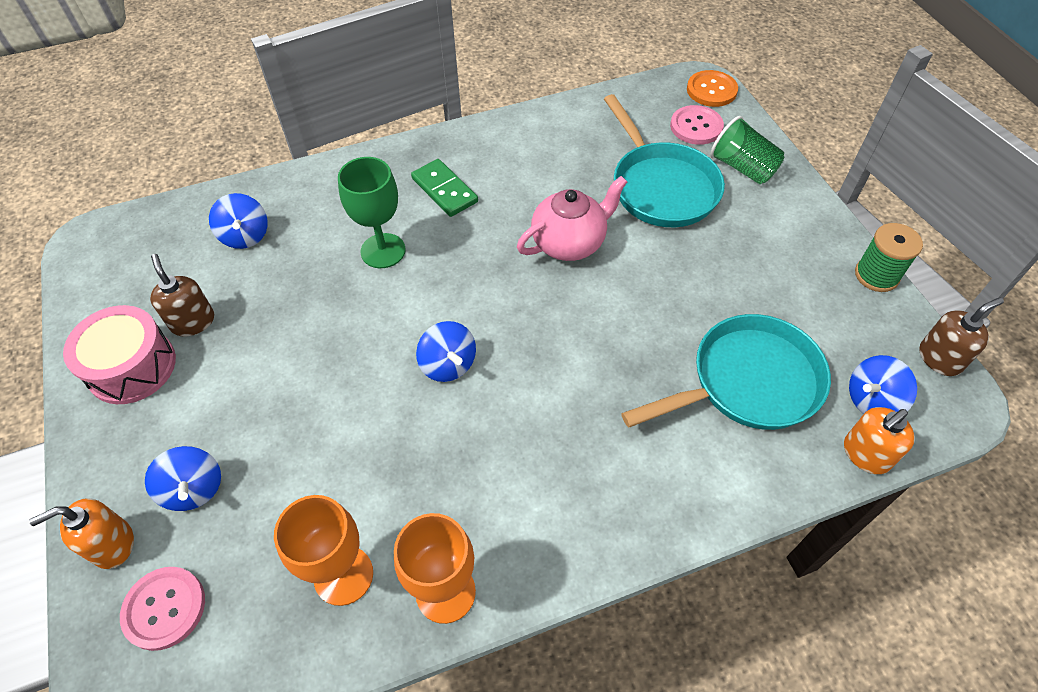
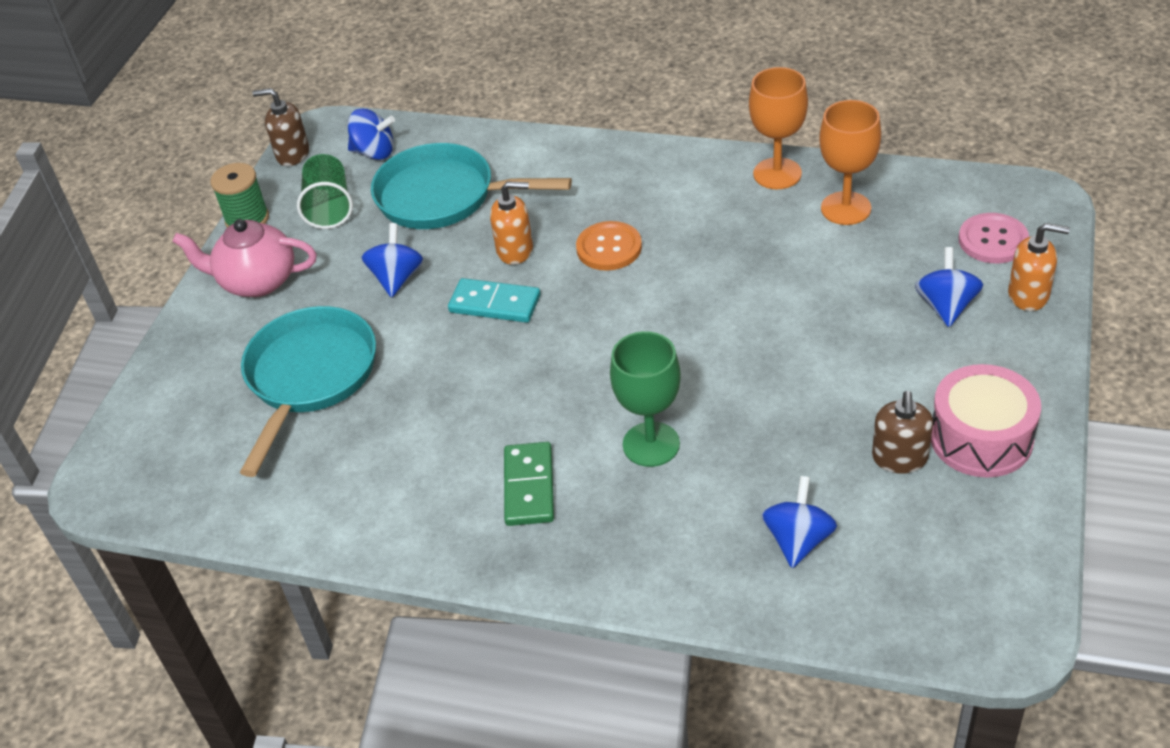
camera: 140 degrees left, 10 degrees down
(448, 364) = (667, 307): blue spinning top -> blue spinning top (397, 278)
(569, 242) = (459, 363): pink teapot -> pink teapot (257, 281)
(591, 300) = (495, 304): none -> turquoise domino
(696, 126) = (187, 428): pink button -> none
(711, 90) = (108, 466): orange button -> orange button (609, 248)
(742, 168) = (211, 358): green cup -> green cup (329, 207)
(865, 454) = (421, 130): orange soap dispenser -> orange soap dispenser (515, 250)

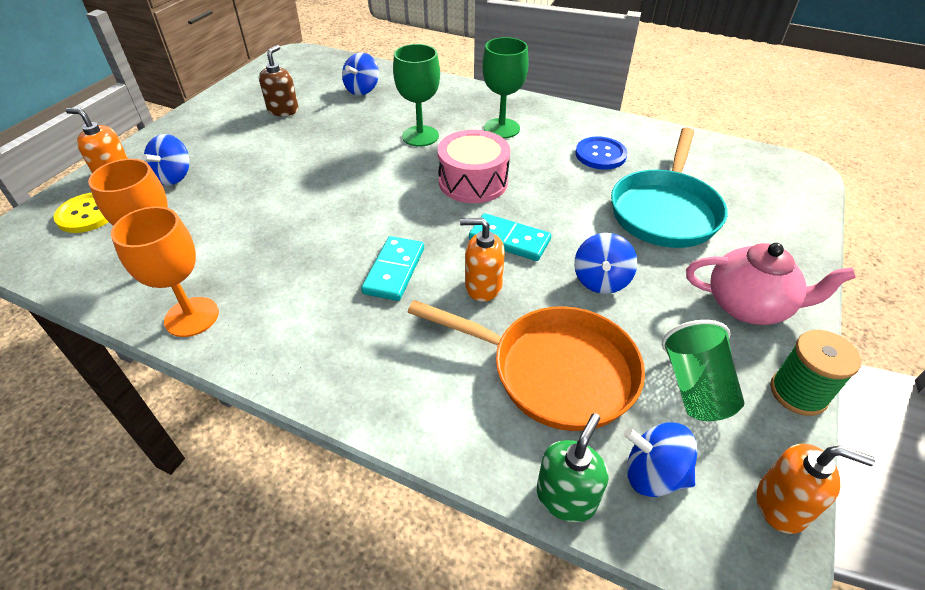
camera: 175 degrees left, 0 degrees up
(292, 154) = (781, 505): brown soap dispenser -> orange soap dispenser
(378, 459) = (600, 155): none -> blue button
(435, 131) = (566, 497): none -> green soap dispenser
(444, 196) = (554, 371): turquoise pan -> orange pan
(529, 487) = (501, 128): green domino -> green goblet
(609, 248) = (394, 271): orange button -> turquoise domino
(981, 438) = (231, 112): pink drum -> pink drum (473, 181)
(993, 240) = (88, 214): pink button -> yellow button

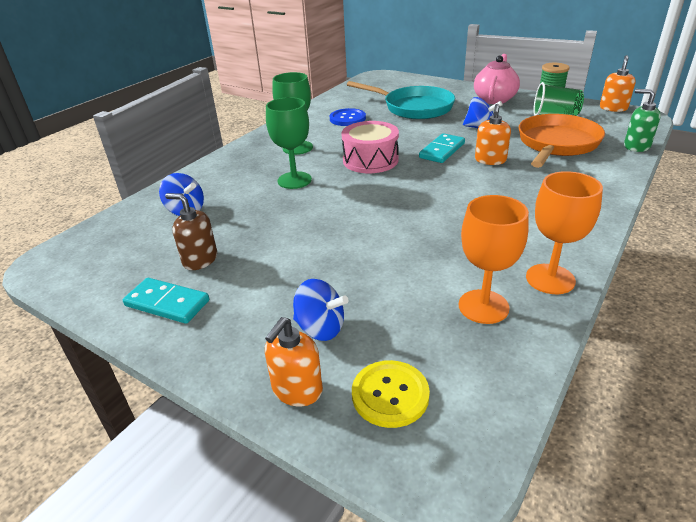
camera: 80 degrees left, 10 degrees down
(394, 271) = (478, 190): turquoise domino -> turquoise domino (167, 303)
(653, 474) = (611, 128): blue spinning top -> none

